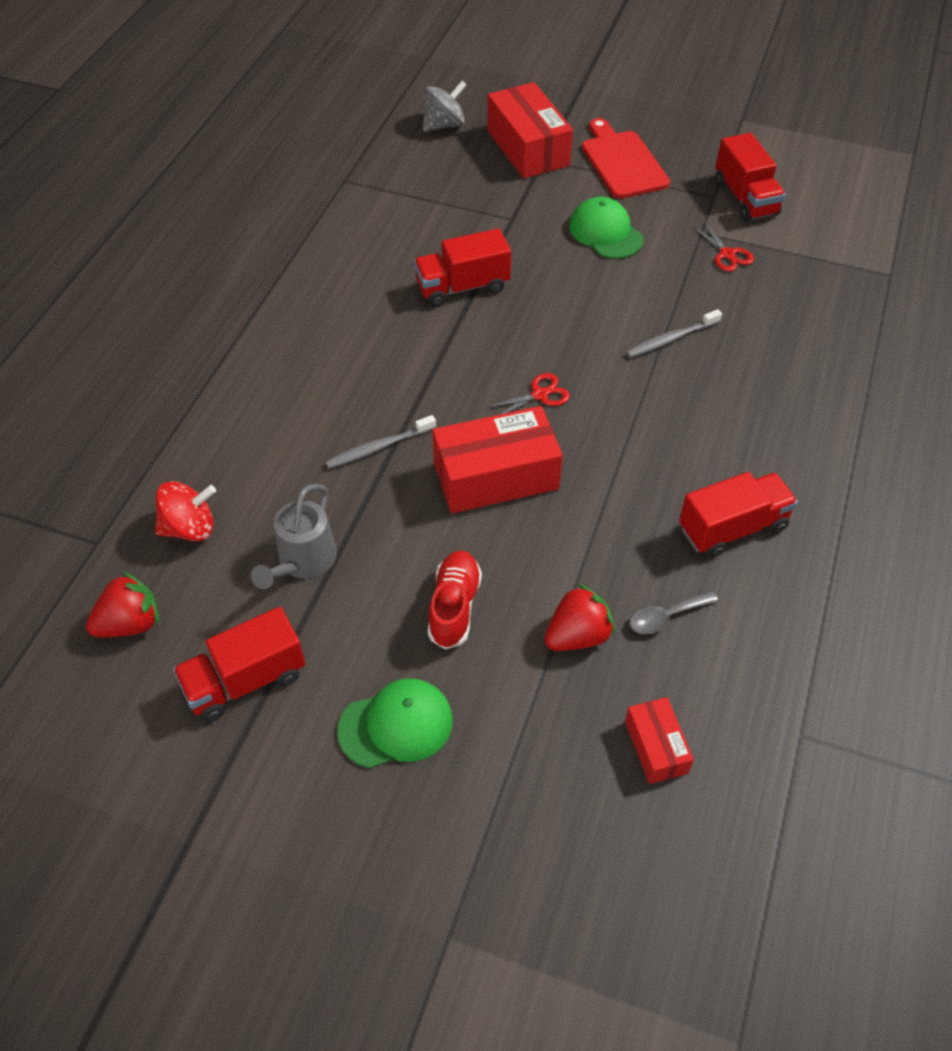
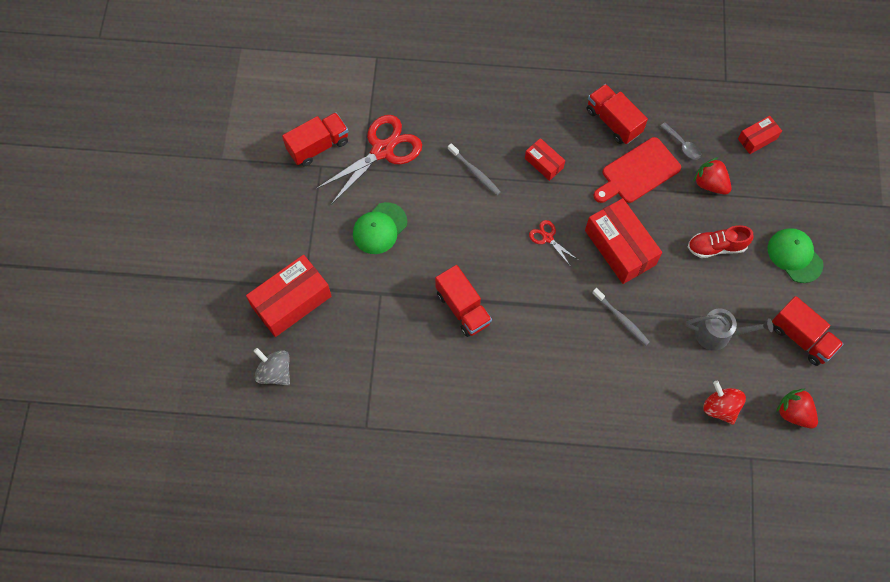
camera: 105 degrees left, 15 degrees up
(622, 162) = (294, 231): red cutting board -> red cutting board (638, 172)
(669, 419) = (544, 163): none -> red box
(727, 254) = (383, 150): red scissors -> red scissors, size x2.15

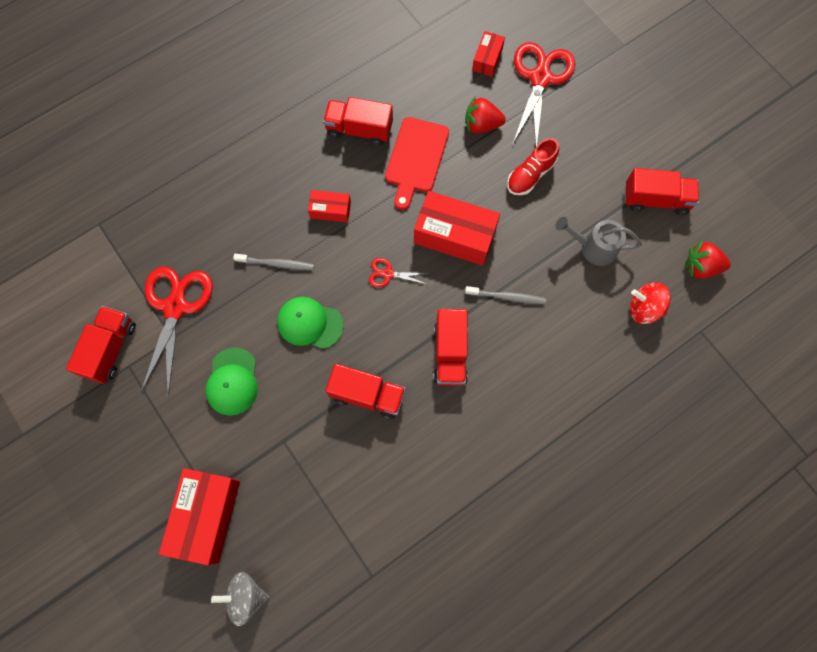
camera: 40 degrees left, 5 degrees up
(545, 325) = (450, 353): none -> red truck
(682, 145) = (433, 108): grey spoon -> none
(719, 334) = (593, 247): grey watering can -> grey watering can turned 135 degrees counterclockwise
(788, 182) = (540, 78): none -> red scissors
(794, 256) = (595, 136): green cap -> green cap (309, 323)

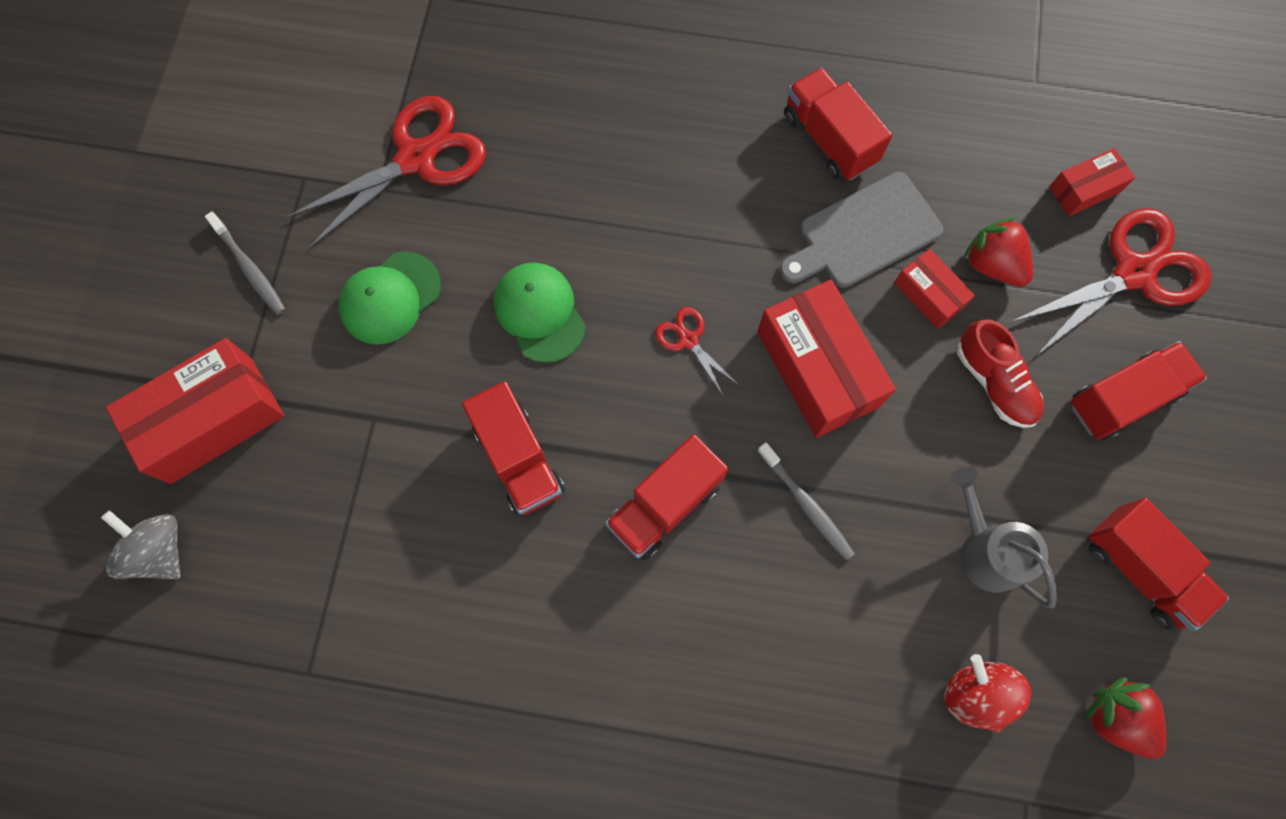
camera: 45 degrees right, 0 degrees up
(110, 349) = (305, 142): red truck -> red truck (1122, 399)
(277, 264) = (573, 210): grey toothbrush -> grey toothbrush (250, 268)
(330, 210) = (698, 203): red box -> red box (929, 295)
(416, 158) = (864, 233): red cutting board -> grey cutting board
(530, 175) = (994, 382): red shoe -> red shoe turned 120 degrees counterclockwise

